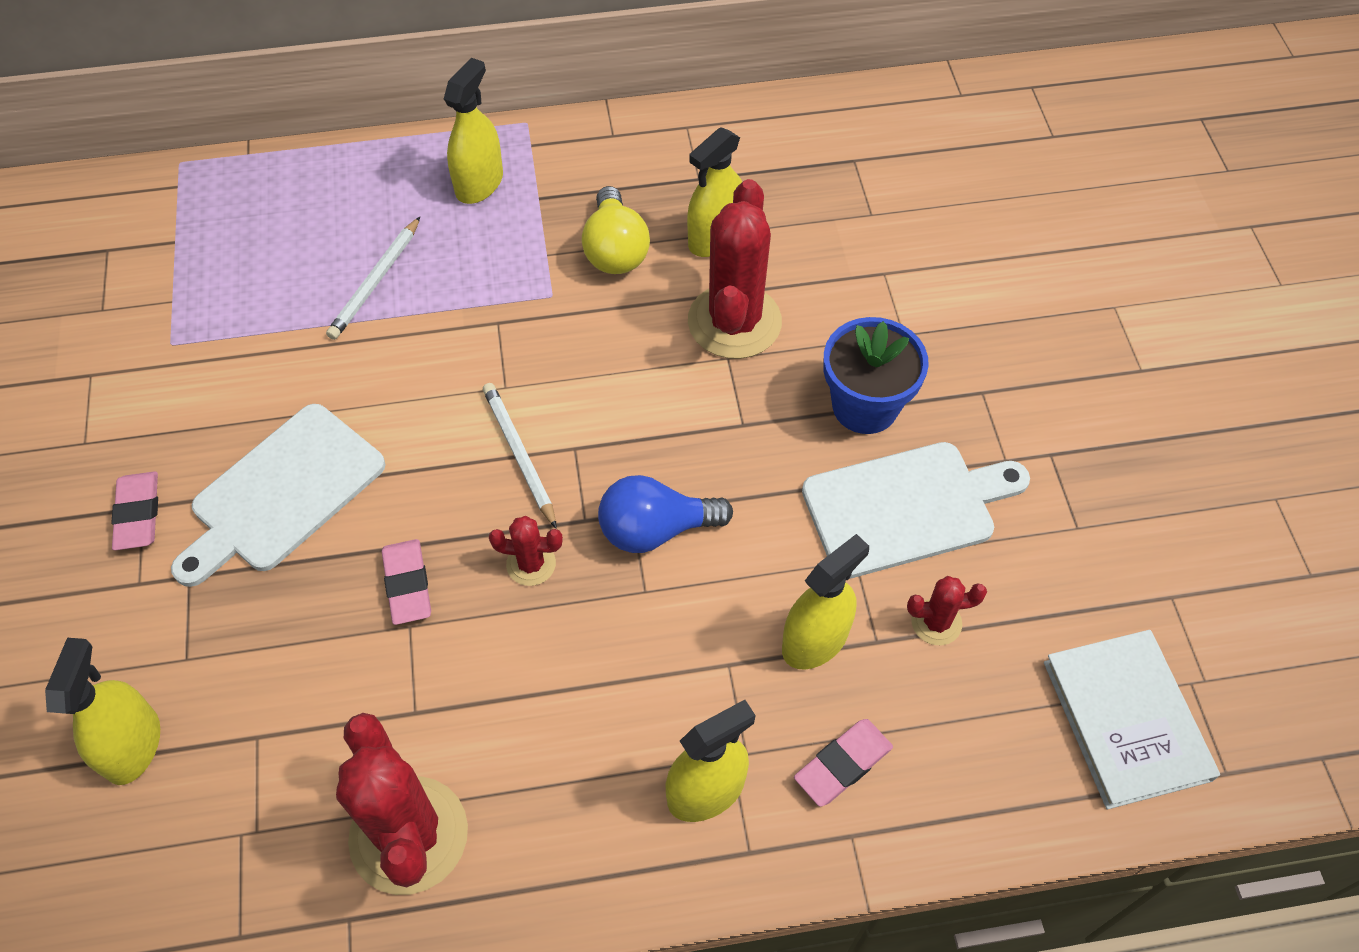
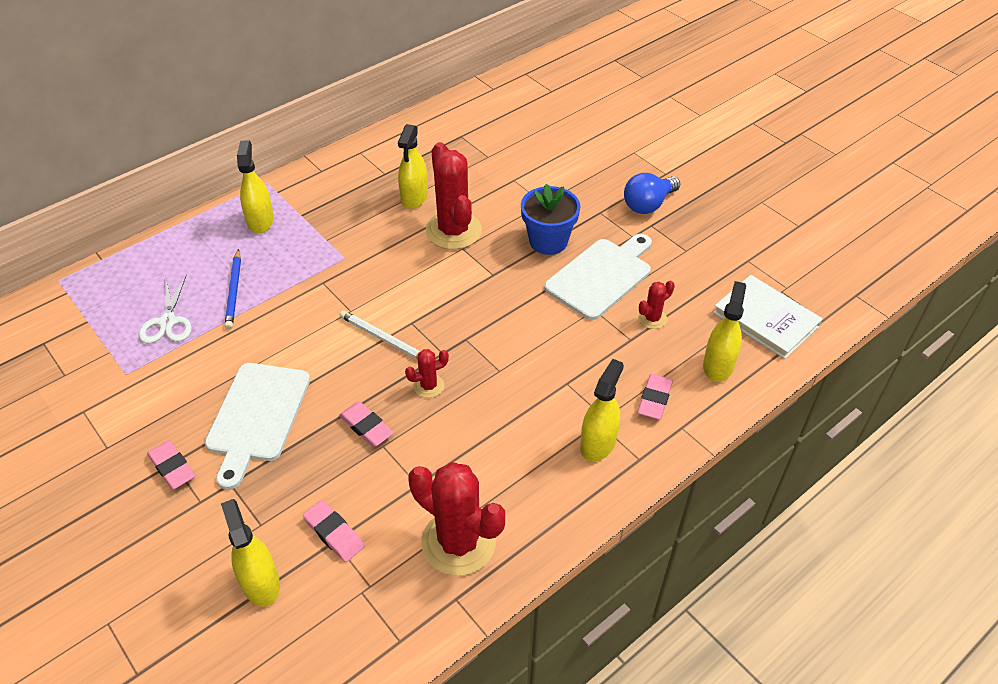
camera: 30 degrees left, 10 degrees down
(263, 725) = (334, 533): none -> pink eraser
(266, 290) = (168, 322): none -> white scissors
(375, 281) = (234, 291): white pencil -> blue pencil
(615, 250) = (363, 223): yellow light bulb -> none
(655, 529) = (483, 340): blue light bulb -> blue light bulb (648, 204)
(815, 640) = (601, 352): yellow spray bottle -> yellow spray bottle (718, 365)

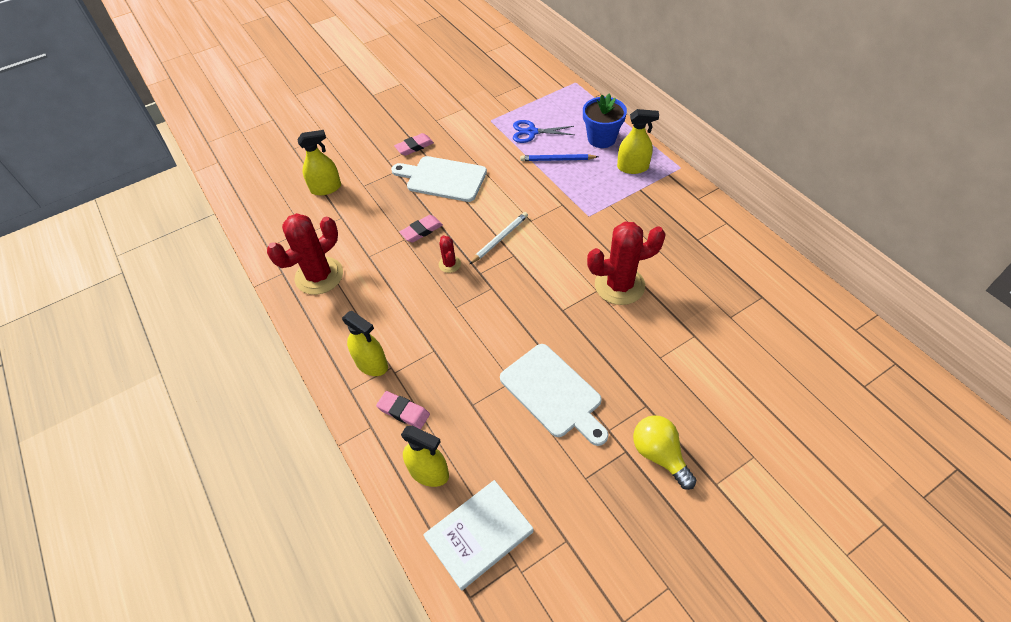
camera: 100 degrees right, 5 degrees up
(168, 322) = (532, 132): white scissors -> blue scissors
(334, 533) = (346, 217): pink eraser -> none
(414, 197) = (665, 259): yellow spray bottle -> none
(548, 241) = (603, 355): blue flower pot -> blue flower pot (601, 138)
(648, 204) = (659, 454): blue light bulb -> yellow light bulb
(652, 318) = (494, 427): red cactus -> none

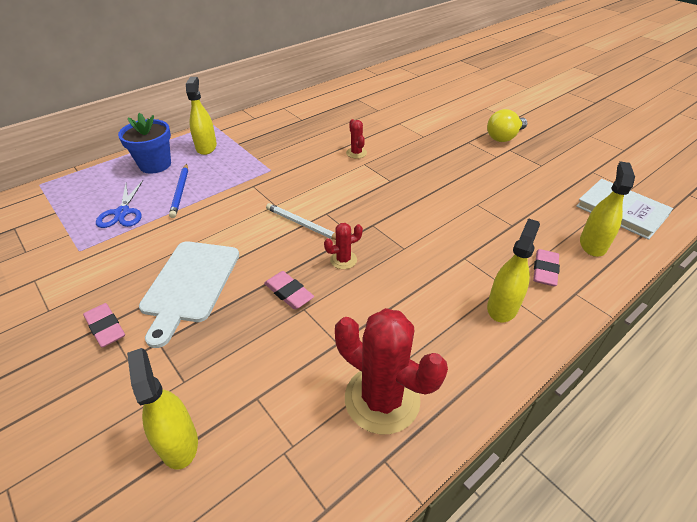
camera: 100 degrees left, 10 degrees down
(553, 393) = (478, 182): white cutting board -> none
(619, 285) = (356, 153): red cactus -> red cactus, size x0.47

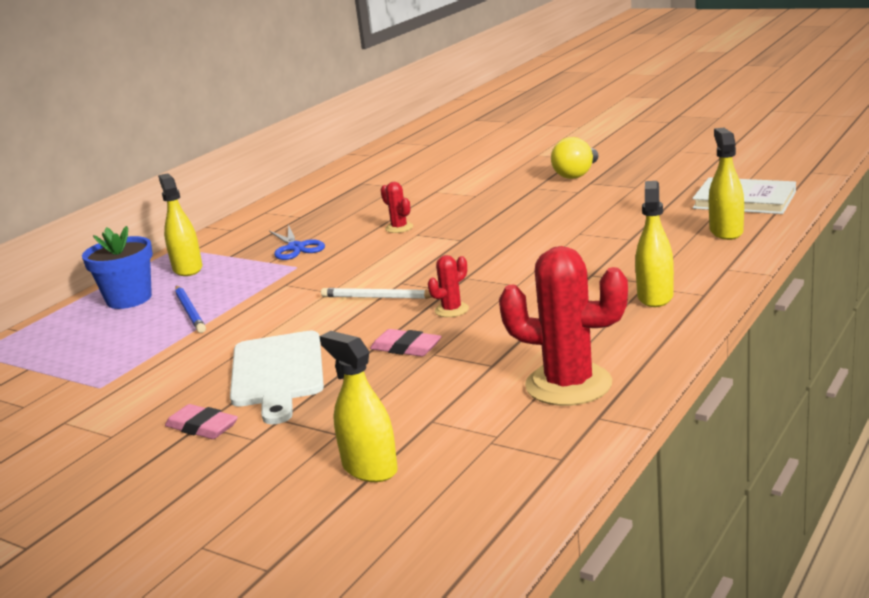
camera: 15 degrees left, 20 degrees down
(122, 212) = (126, 346): blue scissors -> blue scissors (296, 247)
(545, 270) = (685, 261): pink eraser -> none

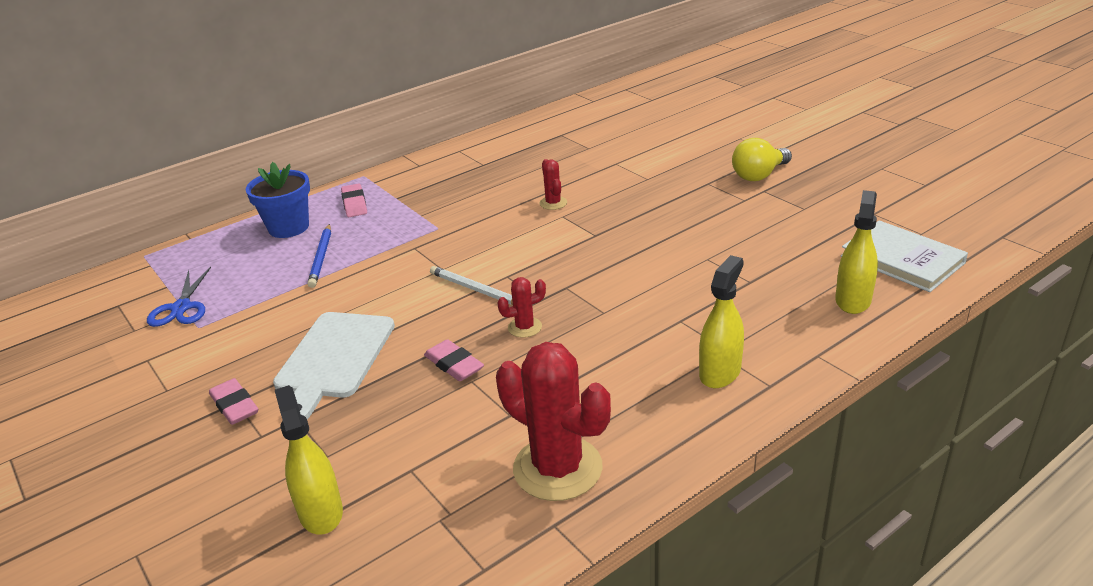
camera: 20 degrees right, 10 degrees up
(187, 269) = (354, 204): yellow spray bottle -> pink eraser
(296, 247) = (453, 203): blue scissors -> blue scissors (181, 308)

